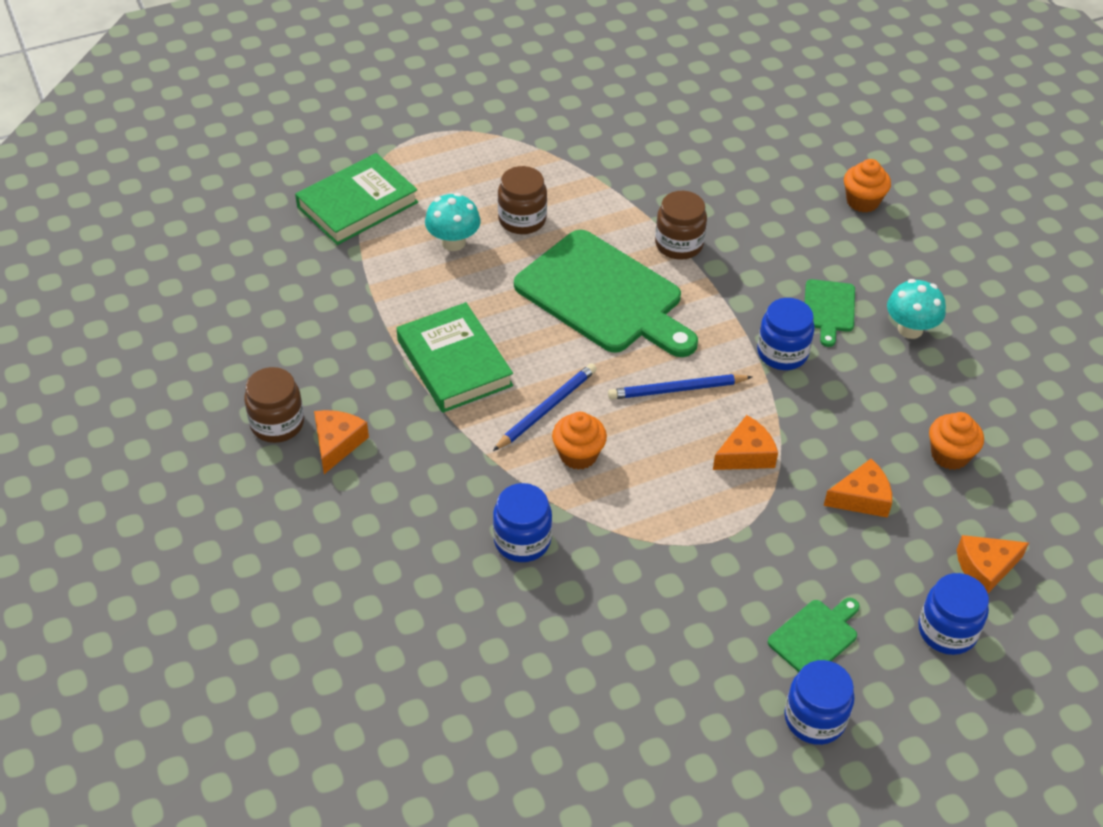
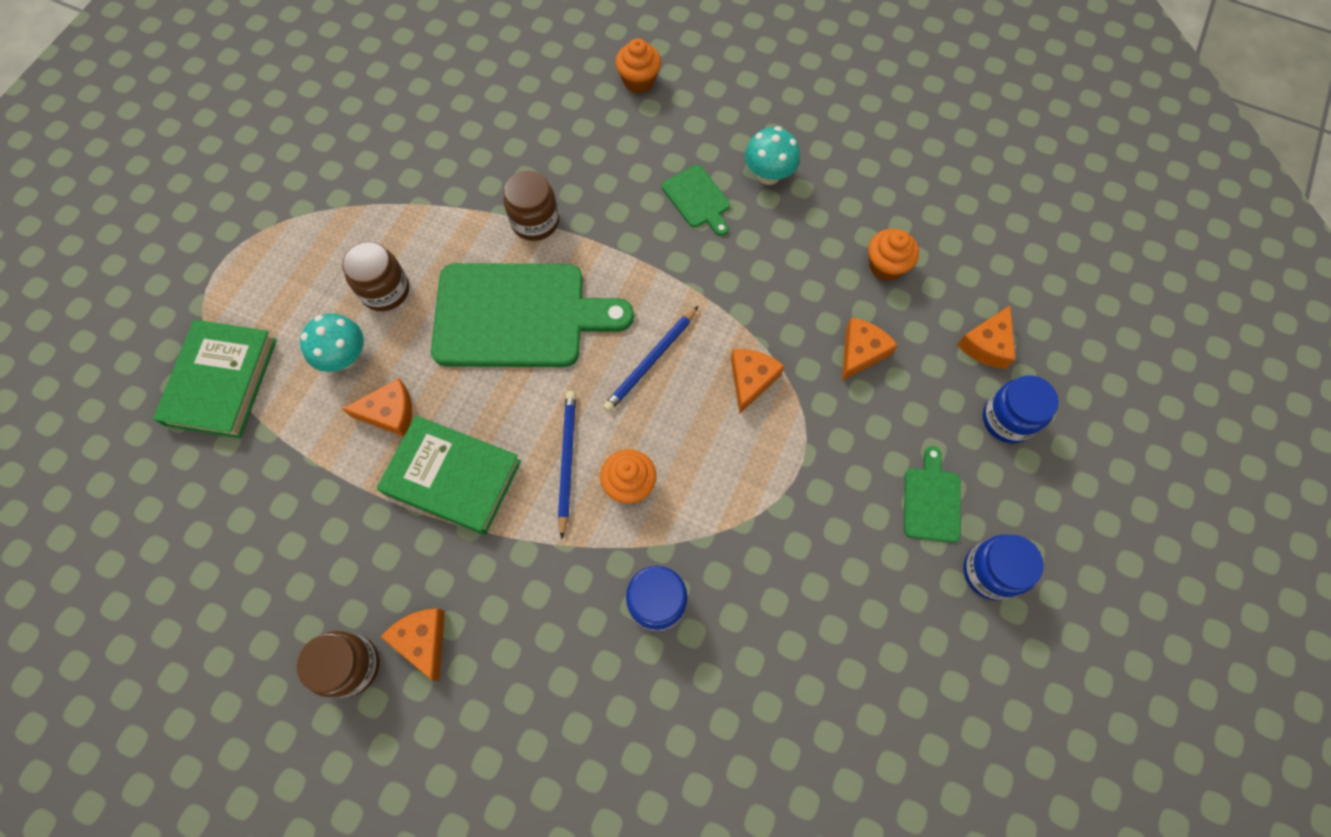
camera: 40 degrees left, 20 degrees up
(450, 296) = (390, 413): none -> orange cheese
(782, 353) = (698, 265): blue jar -> none

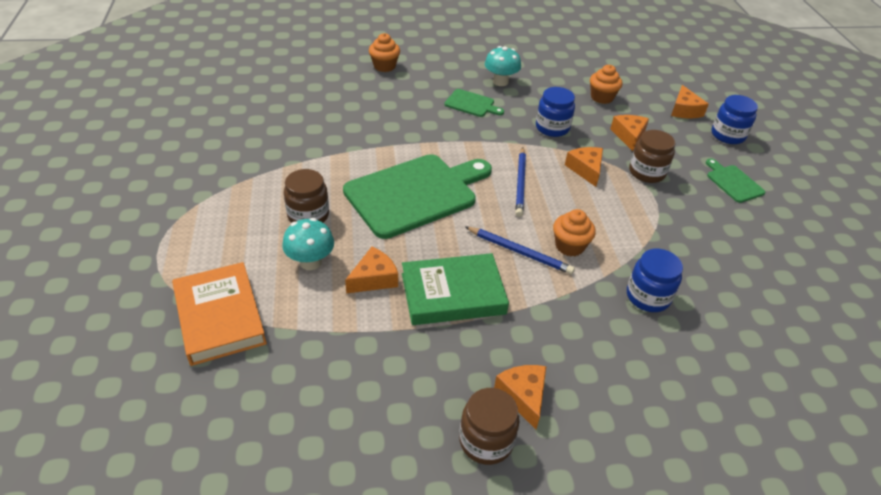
camera: 35 degrees left, 25 degrees down
(222, 382) = (220, 317): green book -> orange book
(423, 640) = (523, 396): orange cheese -> orange cheese turned 45 degrees clockwise
(535, 221) = (381, 146): brown jar -> brown jar (647, 172)
(566, 461) = (519, 252): blue pencil -> blue pencil turned 150 degrees clockwise
(990, 572) = (793, 199): blue jar -> blue jar (552, 128)

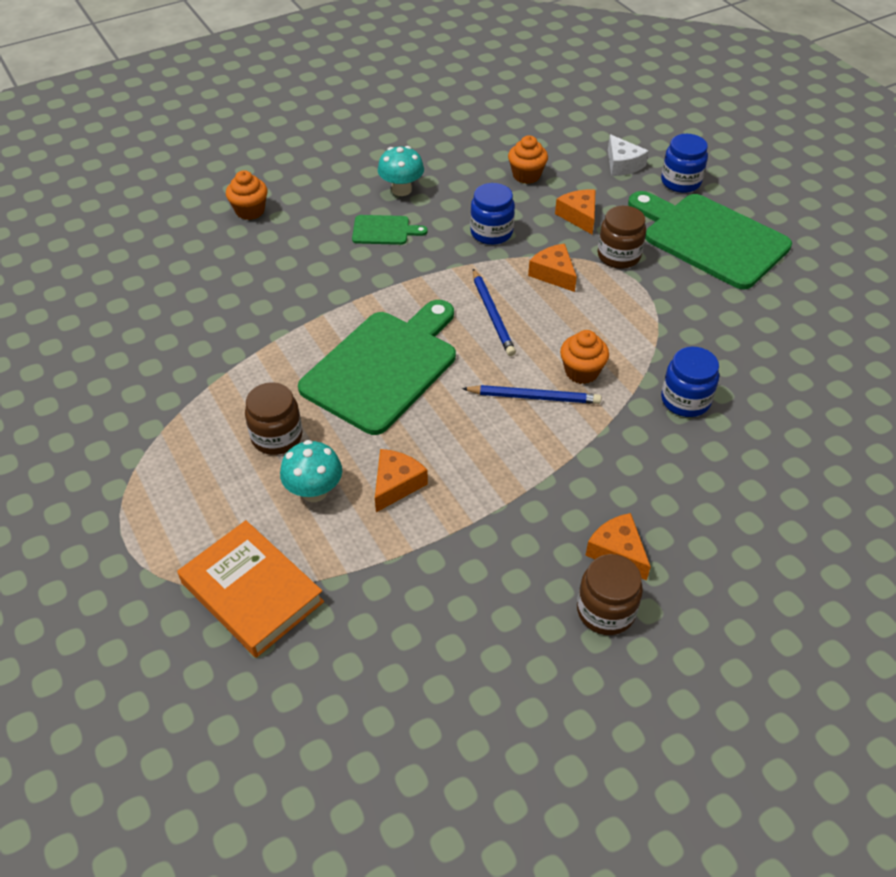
camera: 20 degrees left, 5 degrees up
(453, 293) = (490, 470): green book -> none
(684, 110) = (622, 164): orange cheese -> white cheese
(733, 182) = (710, 239): green cutting board -> green cutting board, size x2.22

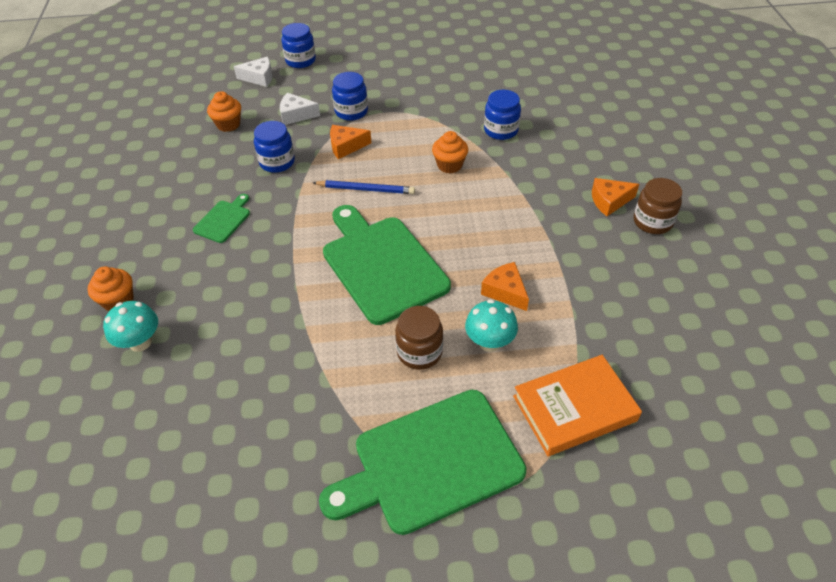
camera: 65 degrees left, 0 degrees up
(401, 190) = (182, 195): turquoise mushroom -> turquoise mushroom (140, 342)
(534, 397) = (459, 195): blue pencil -> none
(579, 216) = (296, 115): orange cheese -> white cheese
(618, 256) = (351, 112): brown jar -> blue jar
(710, 239) = (365, 69): green cutting board -> green cutting board (431, 463)

